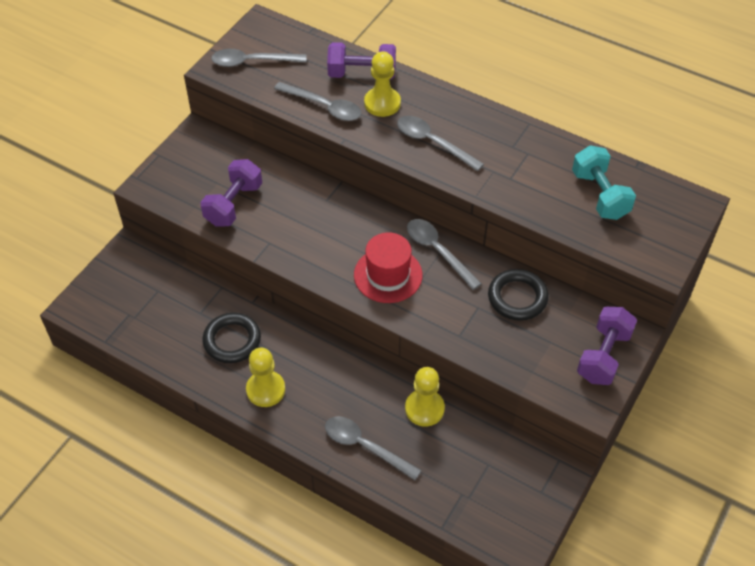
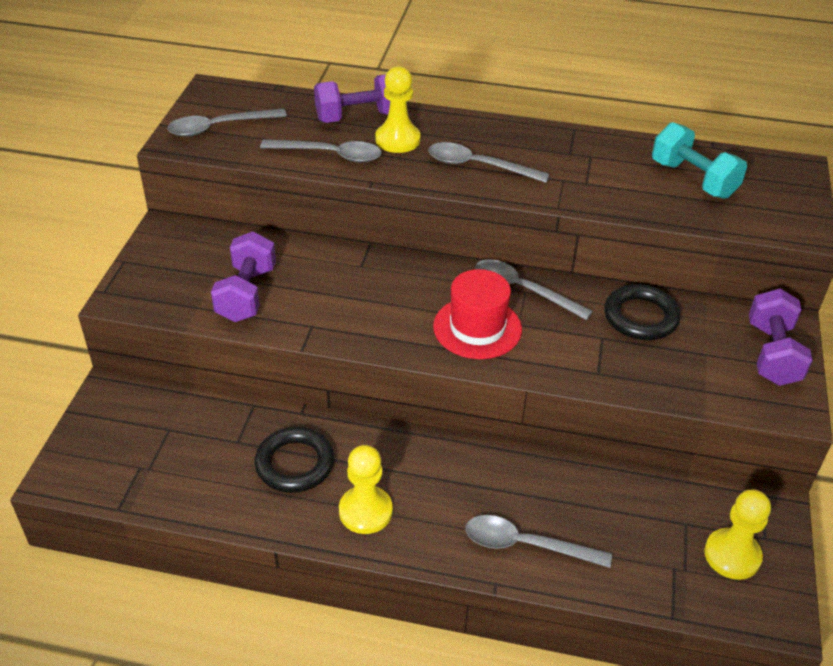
camera: 20 degrees left, 10 degrees down
(424, 409) = (576, 480): yellow pawn -> yellow pawn (732, 555)

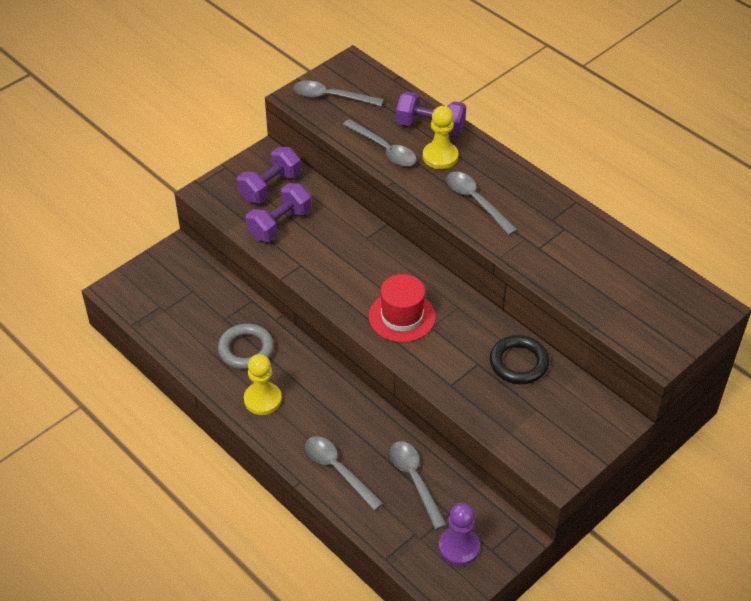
camera: 35 degrees right, 5 degrees up
(294, 464) = (246, 349): black ring -> grey ring
(522, 290) = (457, 305): grey spoon -> grey spoon (414, 480)
(693, 179) = (621, 280): turquoise dumbbell -> none
(732, 555) = (459, 547): yellow pawn -> purple pawn
(772, 354) = (584, 433): purple dumbbell -> purple dumbbell (270, 187)

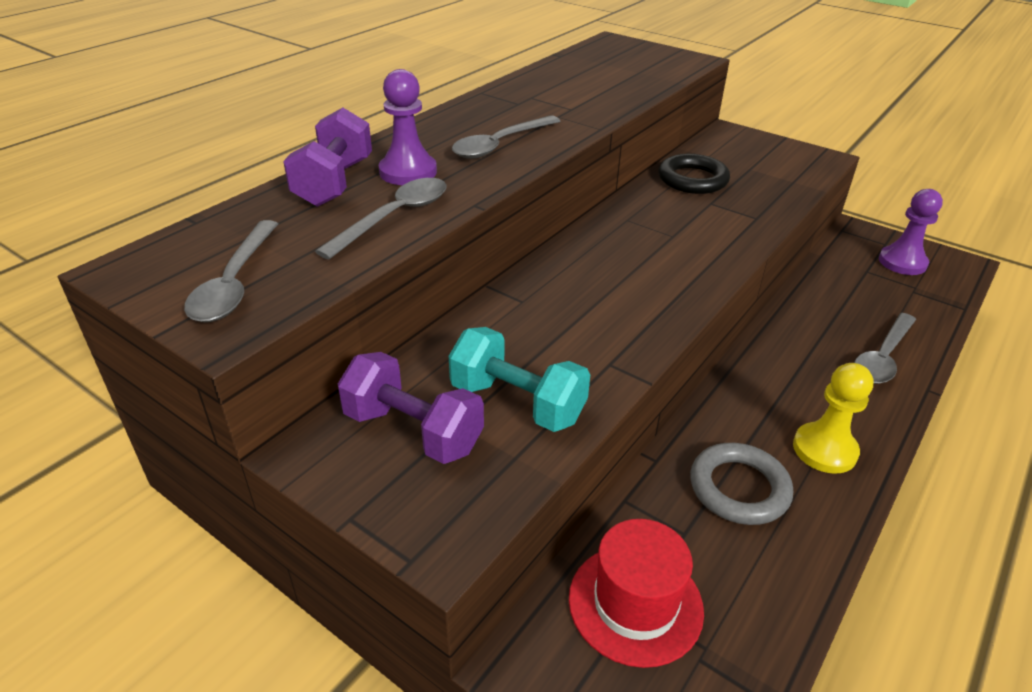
camera: 100 degrees left, 10 degrees down
(279, 224) = (517, 403): purple dumbbell -> turquoise dumbbell
(402, 316) = (668, 258): red hat -> red hat (635, 603)
(414, 480) = (845, 296): grey spoon -> none
(440, 156) = (408, 172): yellow pawn -> purple pawn

